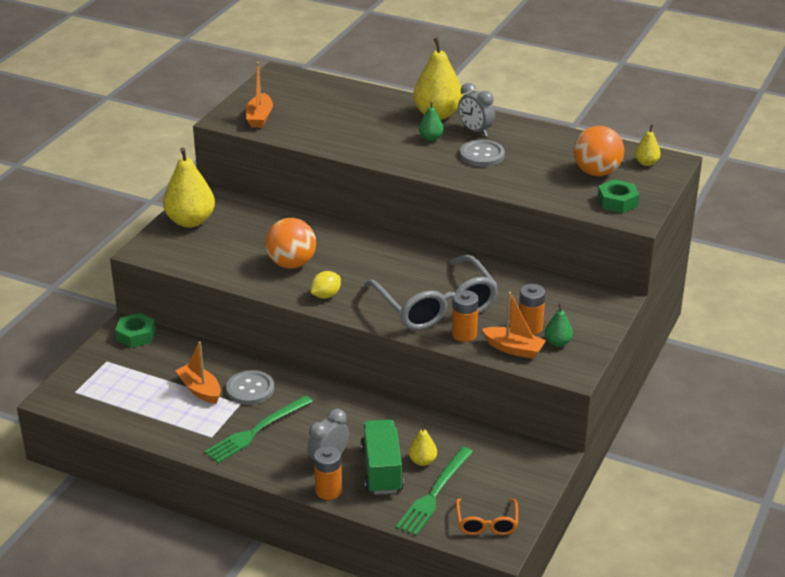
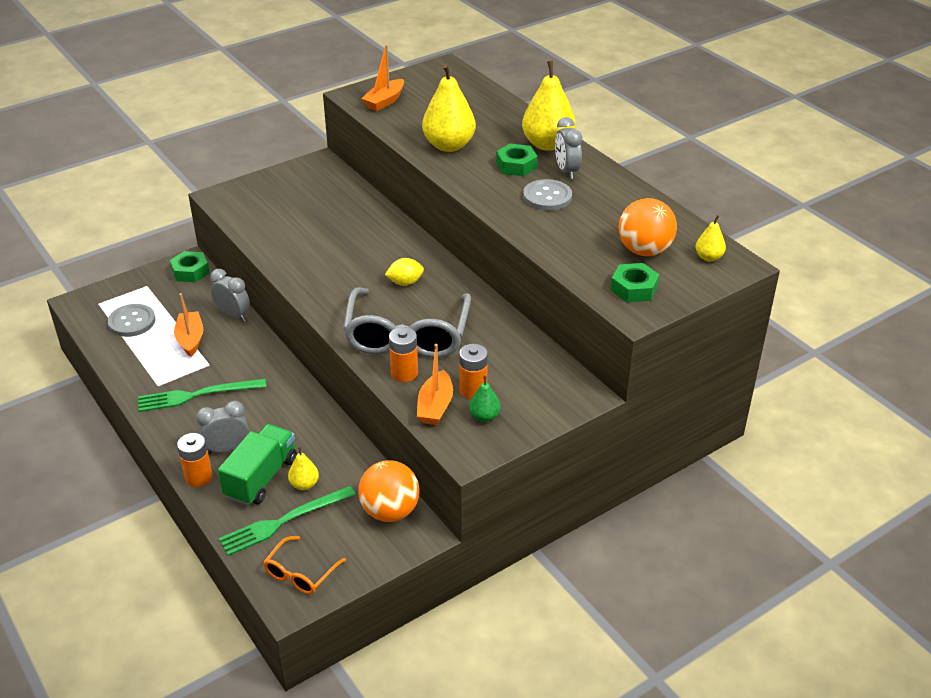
camera: 30 degrees right, 5 degrees up
(190, 221) = (282, 182): yellow pear -> yellow pear (449, 145)
(218, 357) = (233, 315): none -> grey clock
(250, 389) = (229, 354): grey button -> grey button (132, 322)
(291, 264) = (323, 249): orange ball -> orange ball (390, 511)
(326, 295) = (321, 289): yellow lemon -> yellow lemon (405, 282)
(430, 138) = (516, 165): green pear -> green nut
(513, 349) = (435, 406): orange boat -> orange boat turned 45 degrees clockwise

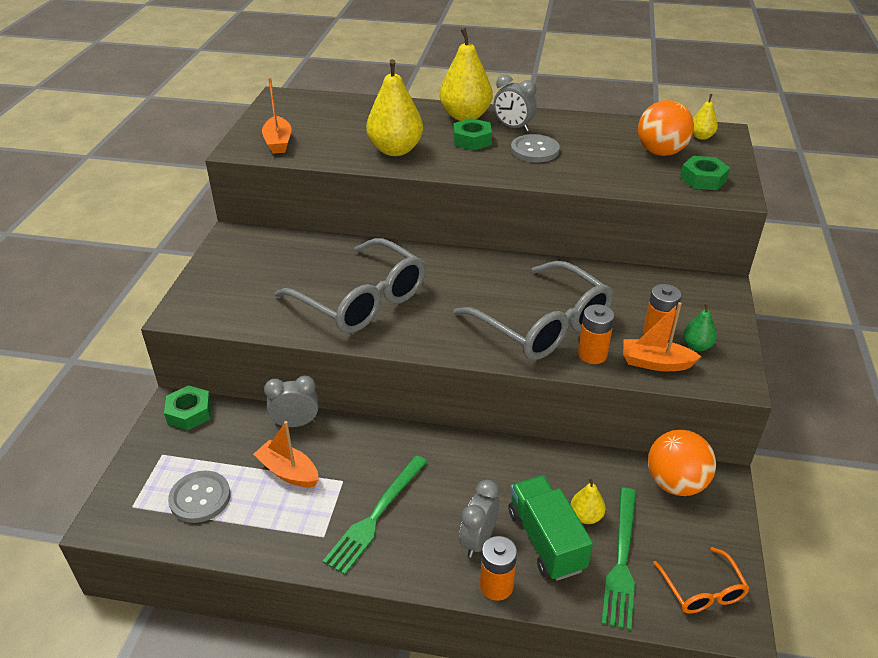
camera: 45 degrees left, 0 degrees up
(326, 249) = (362, 300): none -> grey glasses
(405, 282) = (470, 287): yellow lemon -> none
(435, 406) = (655, 363): orange boat -> orange boat turned 135 degrees clockwise

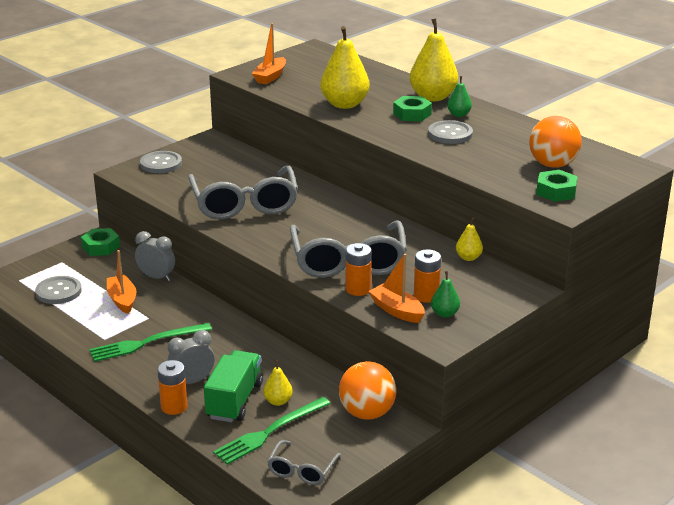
camera: 35 degrees right, 10 degrees down
(211, 285) = (161, 164): none -> grey button
(513, 127) = (459, 115): grey clock -> green pear
(701, 137) = (610, 165): yellow pear -> yellow pear (468, 258)
(702, 590) = (302, 470): orange glasses -> grey glasses

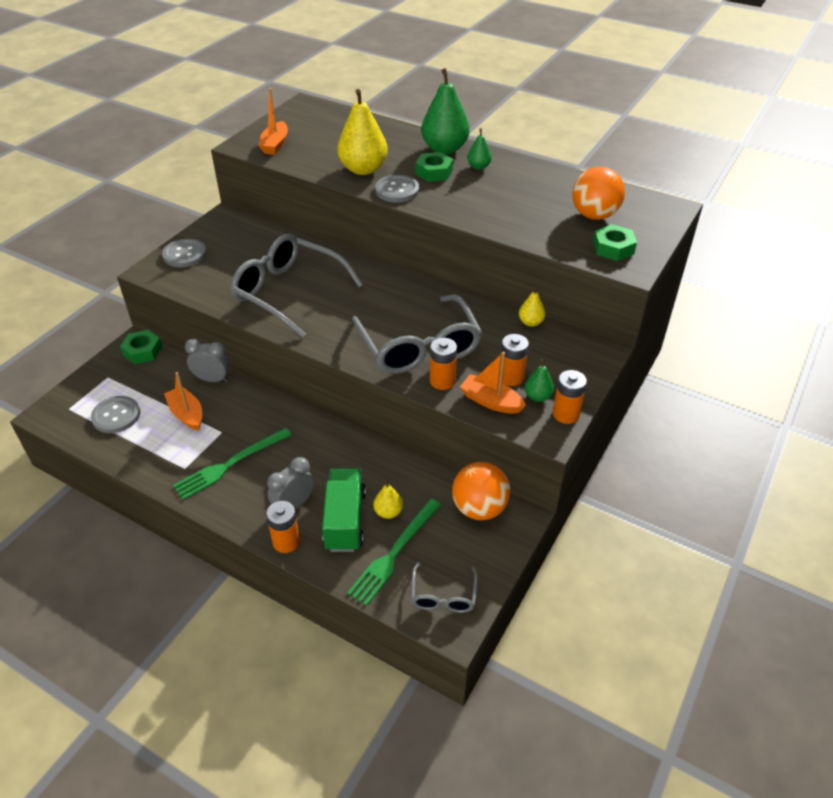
camera: 15 degrees left, 15 degrees up
(244, 204) = (288, 292): grey glasses -> grey glasses turned 150 degrees clockwise
(433, 97) = (444, 149): yellow pear -> green pear
(450, 134) = (481, 191): grey button -> grey button (397, 190)
(465, 330) = (566, 414): none -> orange battery

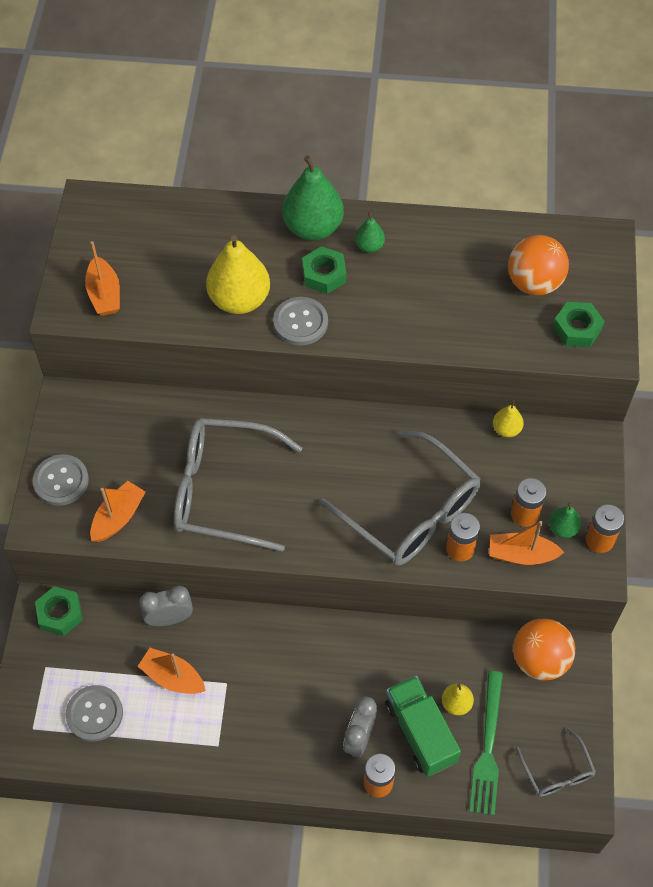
camera: 25 degrees left, 15 degrees up
(205, 284) = (118, 517): none -> orange boat
(230, 464) = (263, 719): green fork -> none

